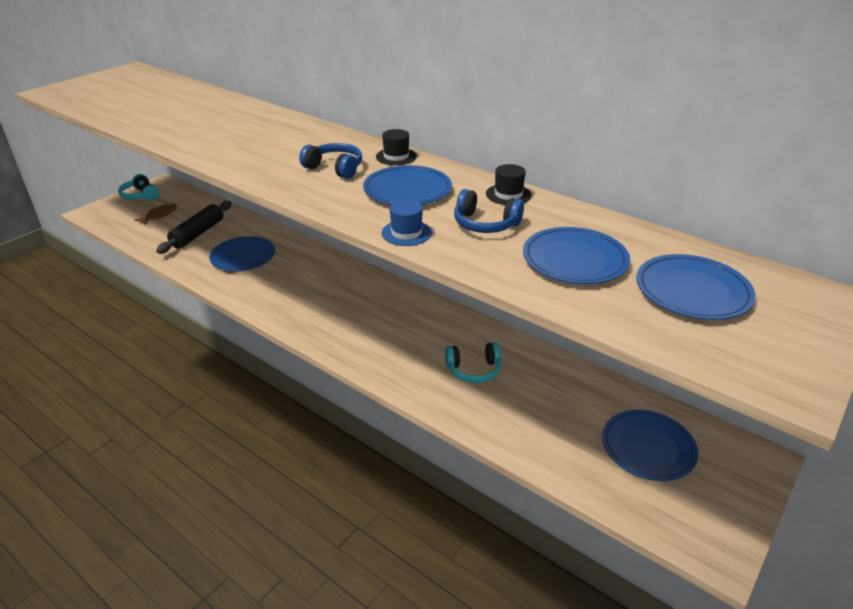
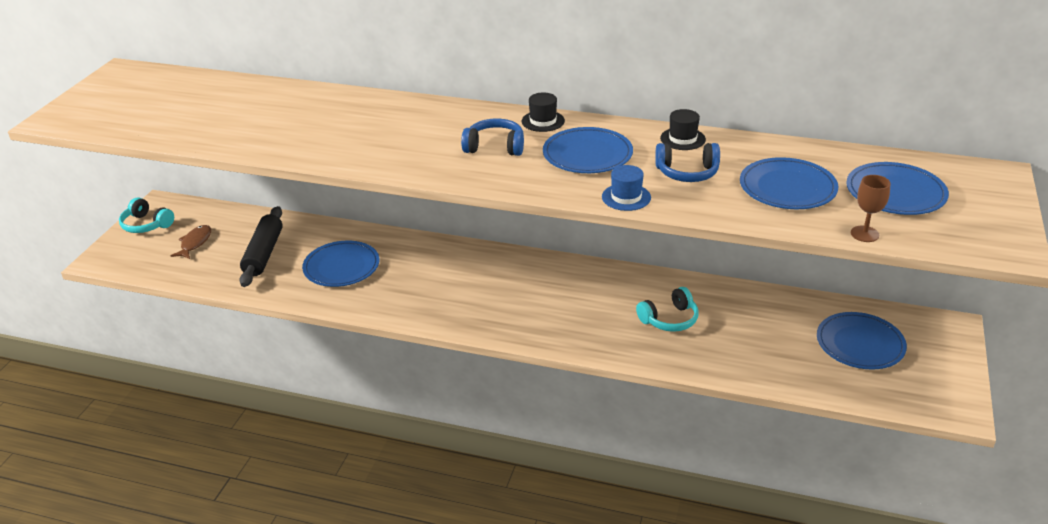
camera: 20 degrees left, 0 degrees up
(622, 325) = (864, 234): none -> brown goblet

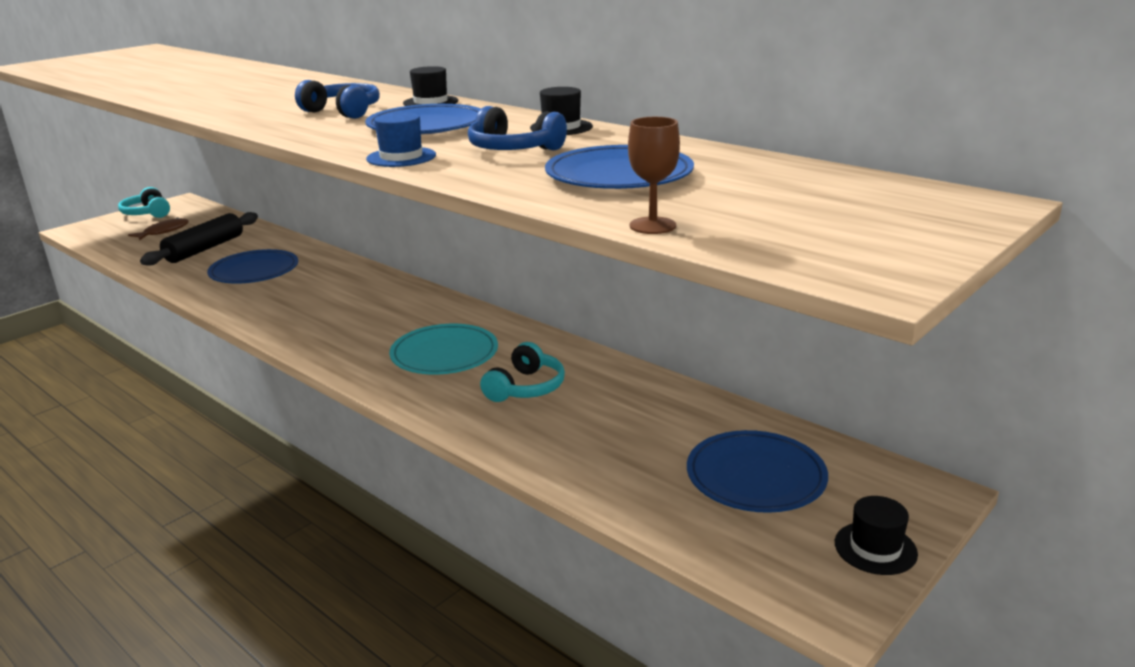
camera: 25 degrees right, 10 degrees down
(586, 307) = (444, 354): none -> turquoise plate
(669, 319) = (526, 388): turquoise headphones -> turquoise headphones turned 60 degrees counterclockwise
(895, 193) = (772, 198): blue plate -> none
(952, 370) = (875, 548): none -> black hat

